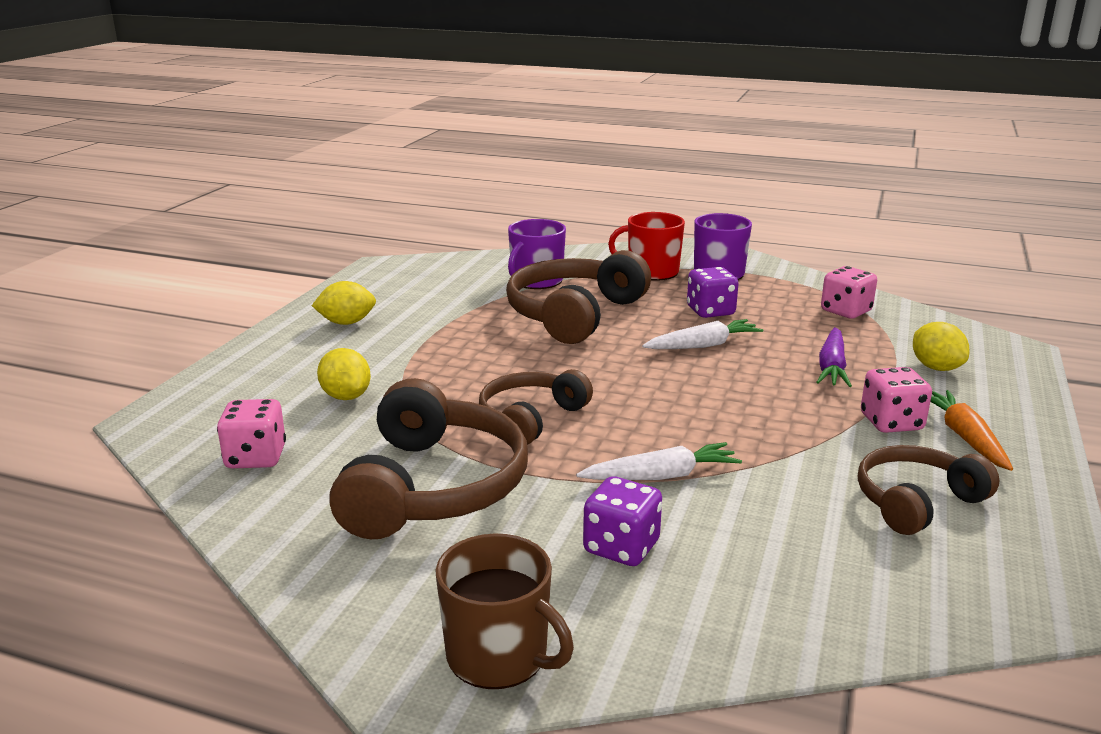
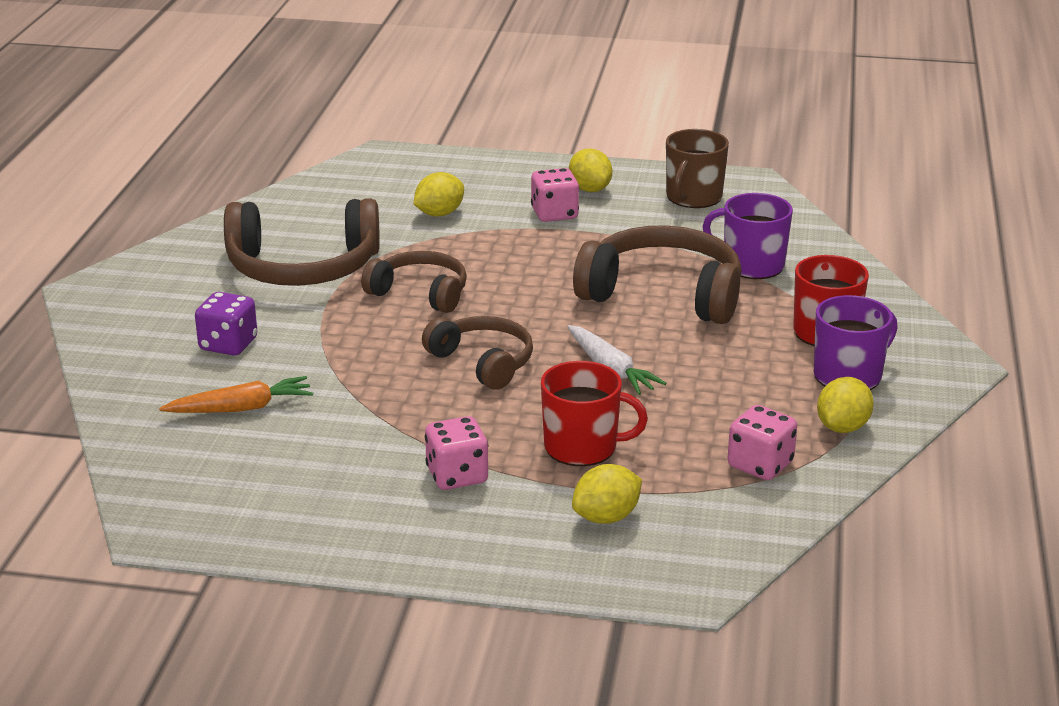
camera: 80 degrees right, 5 degrees up
(256, 457) = (335, 200): pink dice -> pink dice (554, 214)
(499, 656) = (111, 312): brown mug -> brown mug (693, 197)
(661, 476) = (332, 356): white carrot -> none
(710, 311) = (713, 372): purple dice -> none
(790, 283) = (842, 427): none -> yellow lemon
(832, 367) = (582, 447): purple carrot -> red mug
(916, 501) = (306, 477): brown headphones -> brown headphones (483, 362)
(965, 437) = (434, 517): orange carrot -> orange carrot (241, 408)

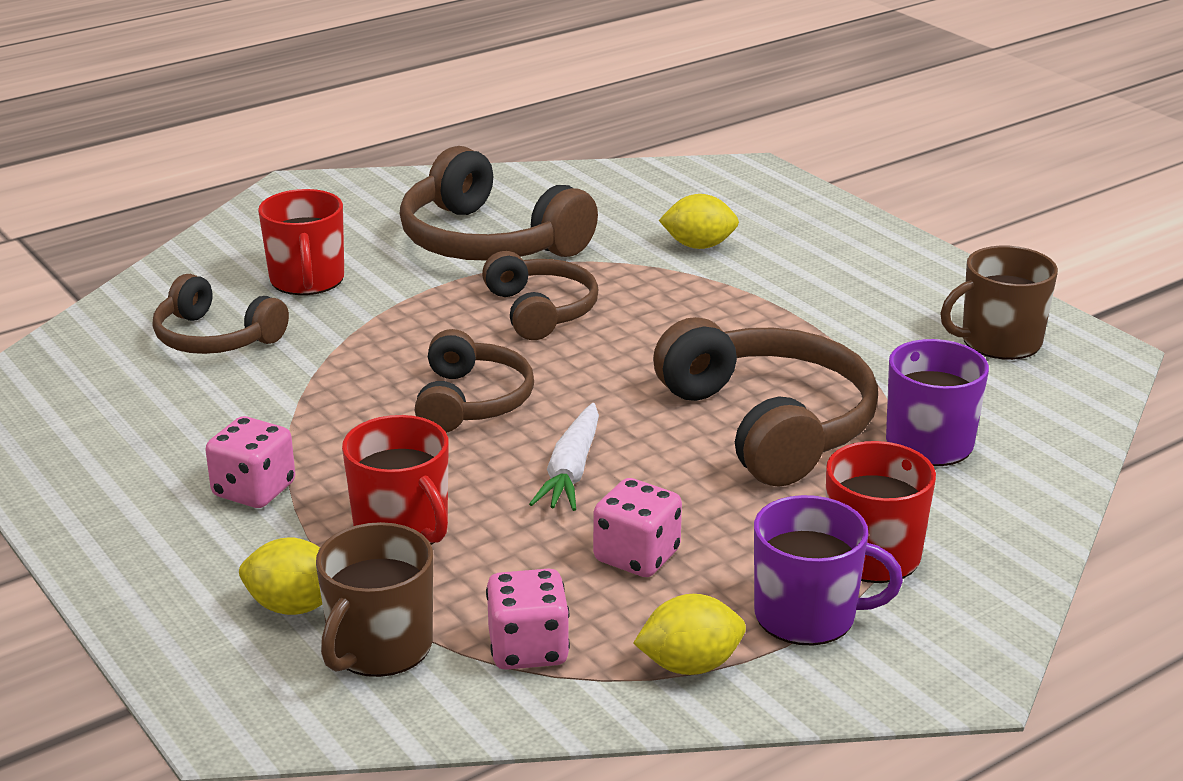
camera: 45 degrees right, 0 degrees up
(228, 344) = (307, 280): purple dice -> red mug
(241, 408) = (215, 338): orange carrot -> brown headphones
(554, 214) = (811, 294): pink dice -> pink dice (637, 556)
(590, 189) = (897, 285): yellow lemon -> none
(689, 508) = (379, 647): none -> brown mug

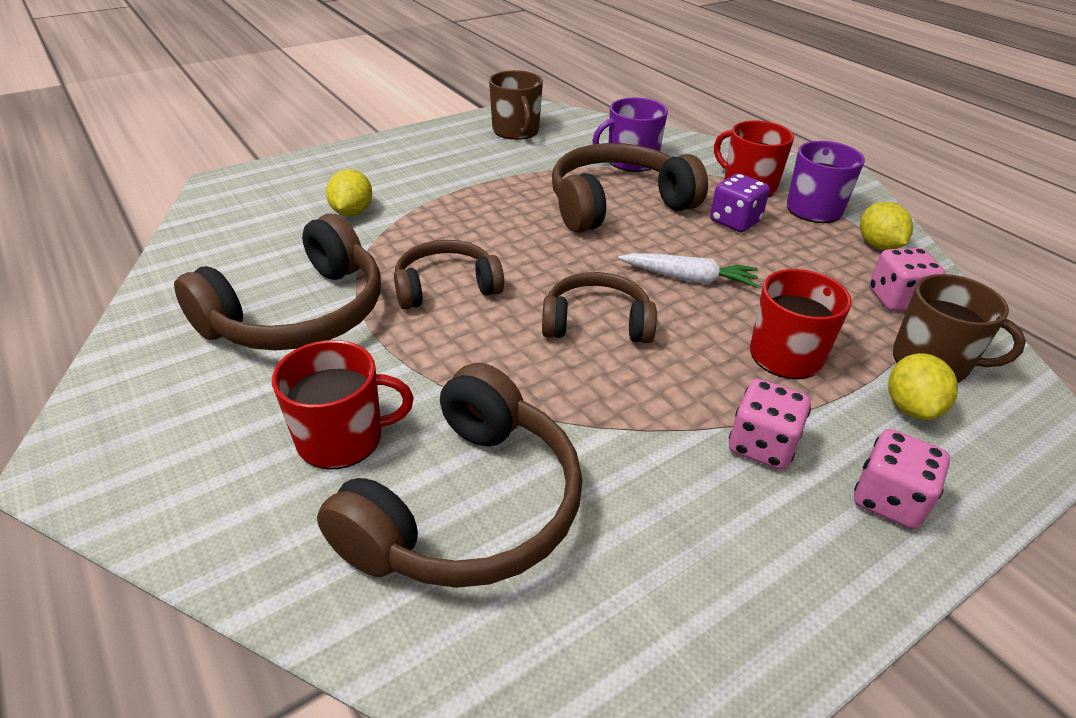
camera: 90 degrees left, 10 degrees up
(215, 338) = (468, 507): brown headphones -> brown headphones, size x1.63
(637, 556) = (781, 257): pink dice -> pink dice (888, 500)
(740, 526) = (734, 221): none -> purple dice

